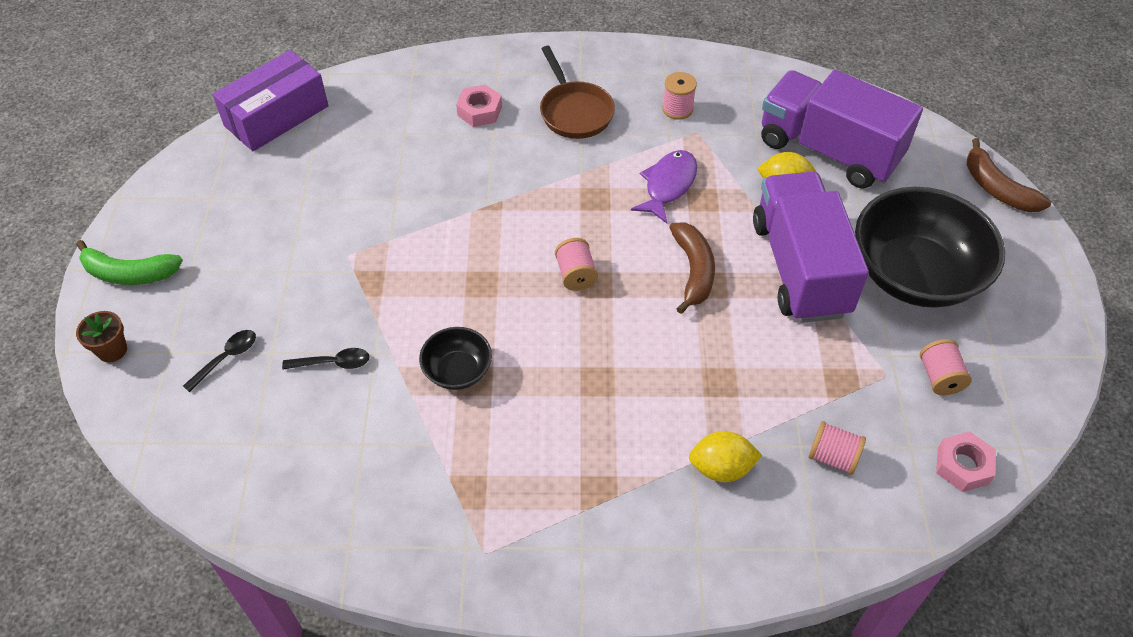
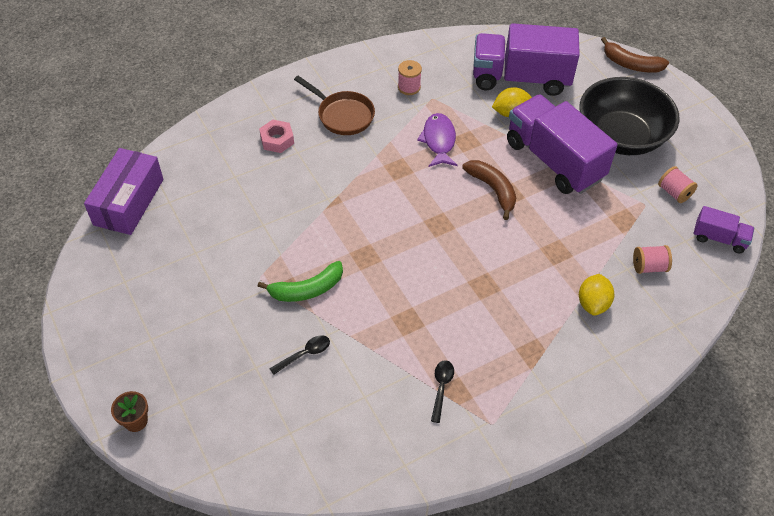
camera: 30 degrees left, 0 degrees up
(129, 273) = (104, 362): green banana -> green banana (307, 289)
(226, 358) = (226, 386): black spoon -> black spoon (441, 388)
(457, 371) = (392, 320): black bowl -> none
(576, 275) = (422, 224): pink spool -> none
(721, 468) = (593, 303): yellow lemon -> yellow lemon turned 45 degrees counterclockwise
(963, 466) = (719, 238): pink nut -> purple truck

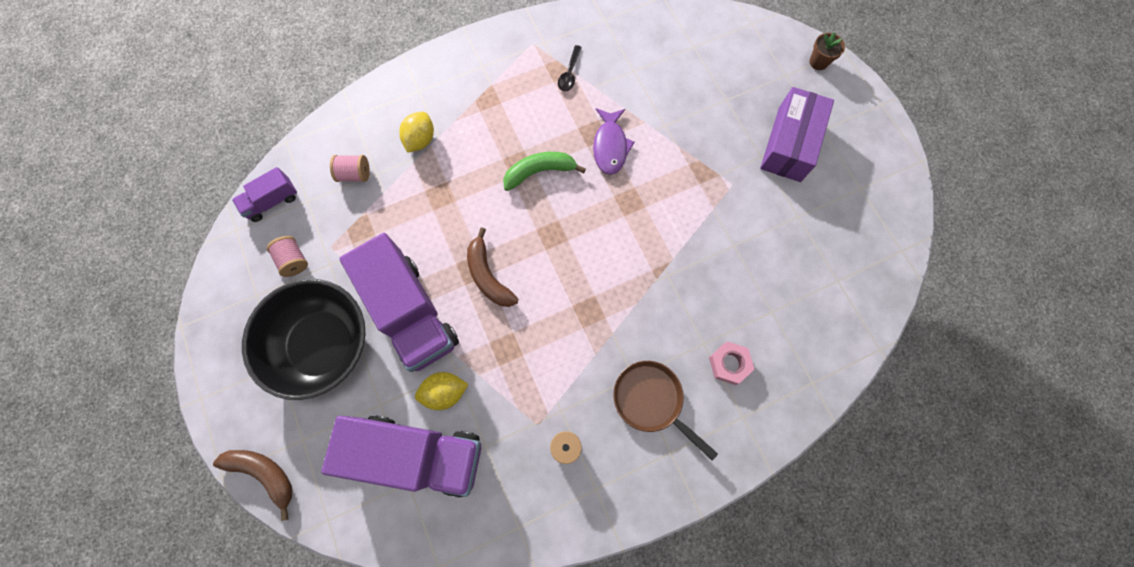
camera: 175 degrees left, 20 degrees up
(128, 202) = (881, 283): purple box -> purple box (789, 144)
(304, 354) = (685, 108): black spoon -> none
(307, 289) = (685, 169): green banana -> green banana (539, 172)
(439, 141) = (538, 351): purple fish -> purple fish (610, 146)
(719, 238) = (272, 201): purple truck -> purple truck turned 60 degrees counterclockwise

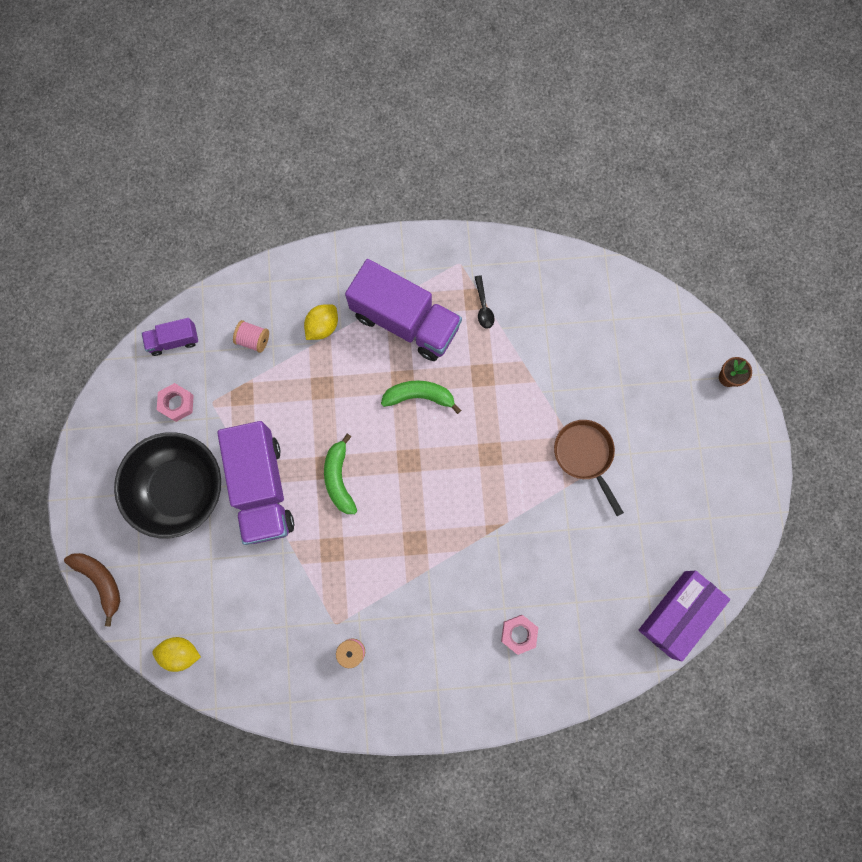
camera: 20 degrees right, 5 degrees up
(294, 260) = (177, 403): pink spool -> pink nut
(418, 454) = (228, 612): purple truck -> purple truck (405, 321)
(445, 392) = (267, 568): yellow lemon -> yellow lemon (181, 653)
(488, 276) = (339, 478): brown banana -> green banana
(569, 73) = (483, 307): black spoon -> black spoon turned 45 degrees counterclockwise
(610, 146) = (493, 394): purple fish -> none
(651, 400) = (439, 640): brown pan -> brown pan (585, 455)
(789, 144) = (662, 451): purple box -> purple box (678, 614)

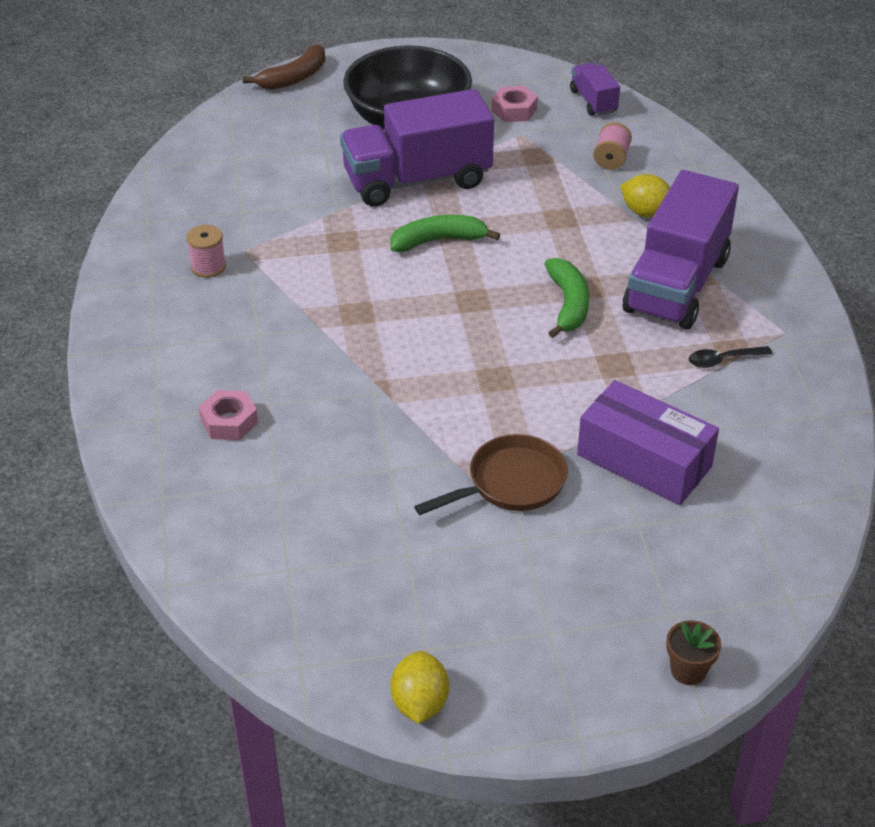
camera: 85 degrees right, 35 degrees down
(181, 653) = (211, 137): yellow lemon -> yellow lemon (419, 703)
(678, 614) = (259, 609): purple box -> purple box (644, 461)

